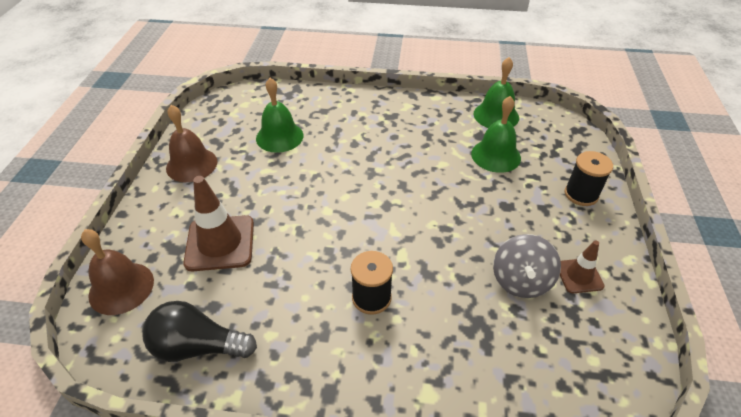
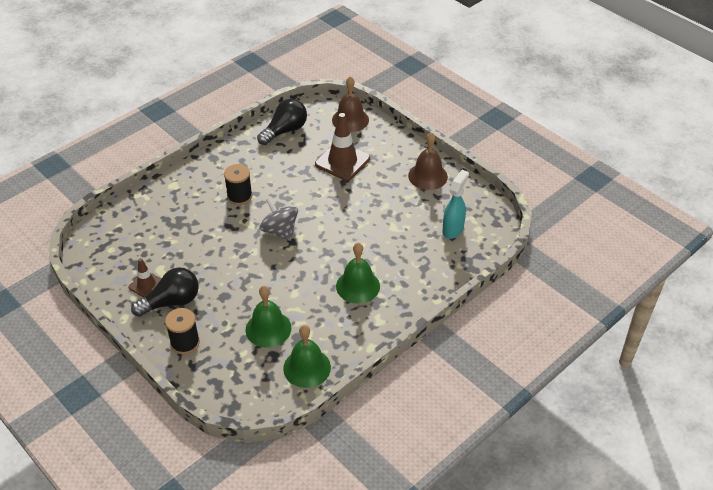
camera: 130 degrees right, 0 degrees up
(259, 116) = (453, 229): none -> turquoise spray bottle
(279, 137) = (415, 228): green bell -> green bell (358, 286)
(521, 281) = (175, 258): grey spinning top -> grey spinning top (280, 231)
(564, 238) = (172, 302): none -> black light bulb

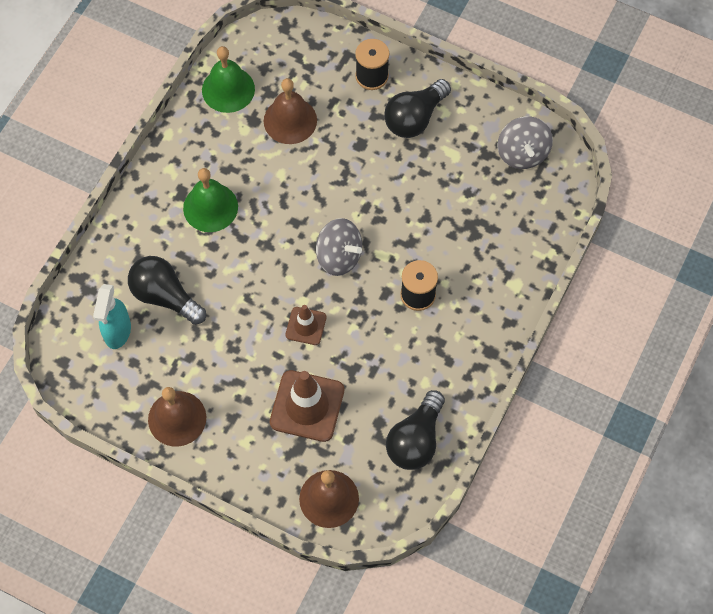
camera: 160 degrees right, 20 degrees up
(111, 256) = (522, 153): none -> grey spinning top
(146, 285) = (456, 130): brown traffic cone -> brown traffic cone (306, 326)
(268, 329) = (290, 120): green bell -> brown bell
(412, 241) = (165, 296): none -> black light bulb

